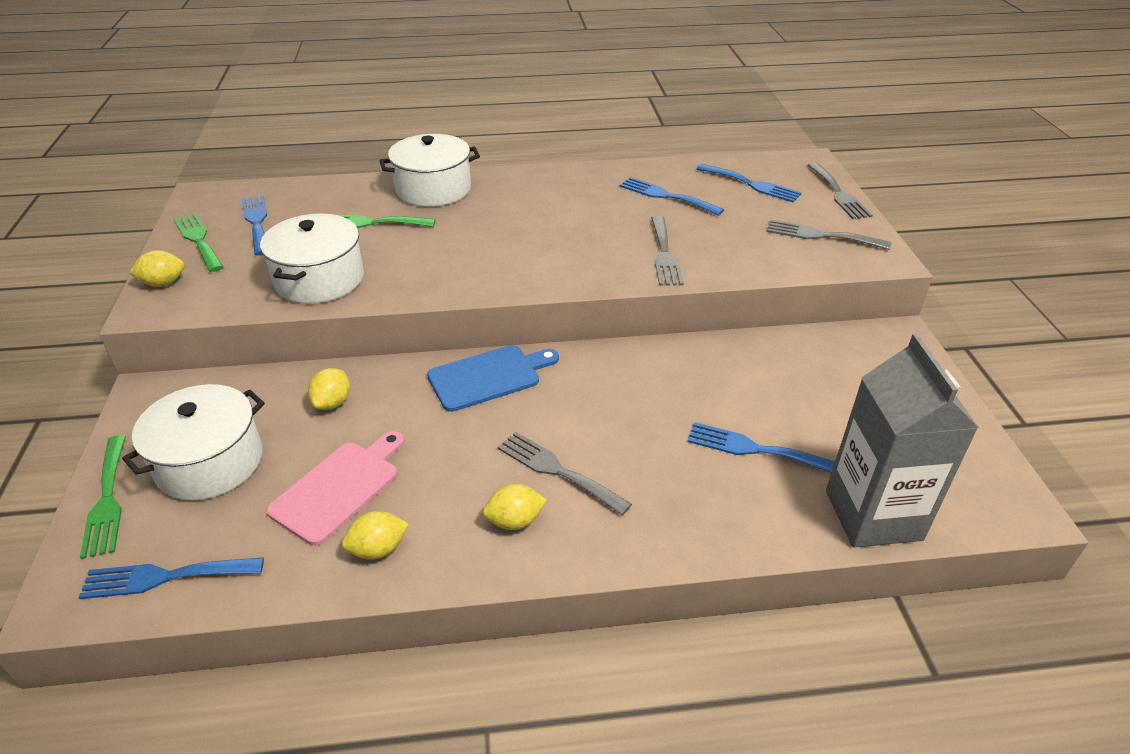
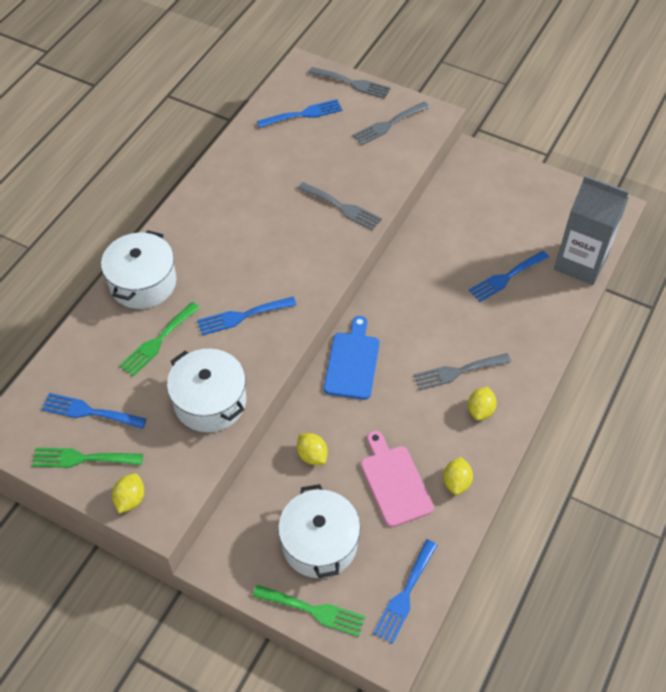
camera: 55 degrees left, 15 degrees up
(666, 196) = (276, 164): blue fork -> blue fork (242, 316)

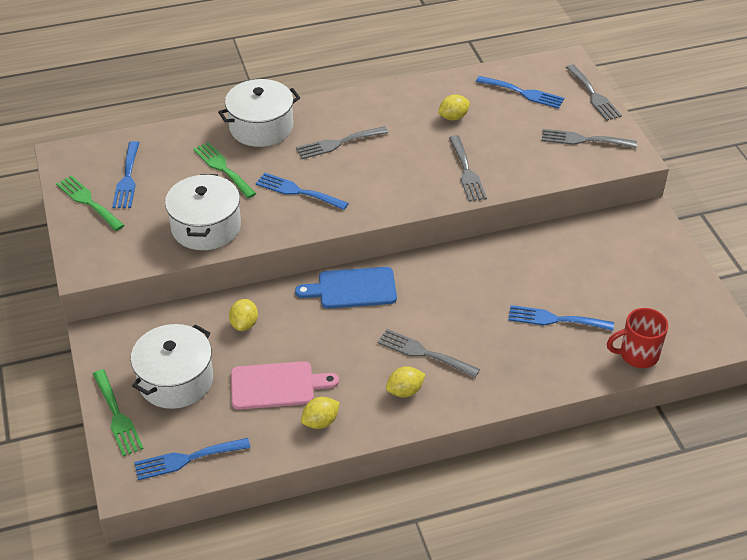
camera: 45 degrees right, 10 degrees down
(89, 412) = (127, 178): blue fork -> blue fork turned 150 degrees counterclockwise
(130, 499) = (83, 245): yellow lemon -> yellow lemon (453, 117)
(158, 341) = (222, 168): green fork -> green fork turned 60 degrees clockwise
(221, 253) = (338, 143): none -> grey fork
(352, 362) = (353, 288): blue cutting board -> blue cutting board turned 150 degrees counterclockwise
(394, 482) = (277, 385): pink cutting board -> pink cutting board turned 60 degrees clockwise
(580, 263) = (637, 355): grey carton -> red mug

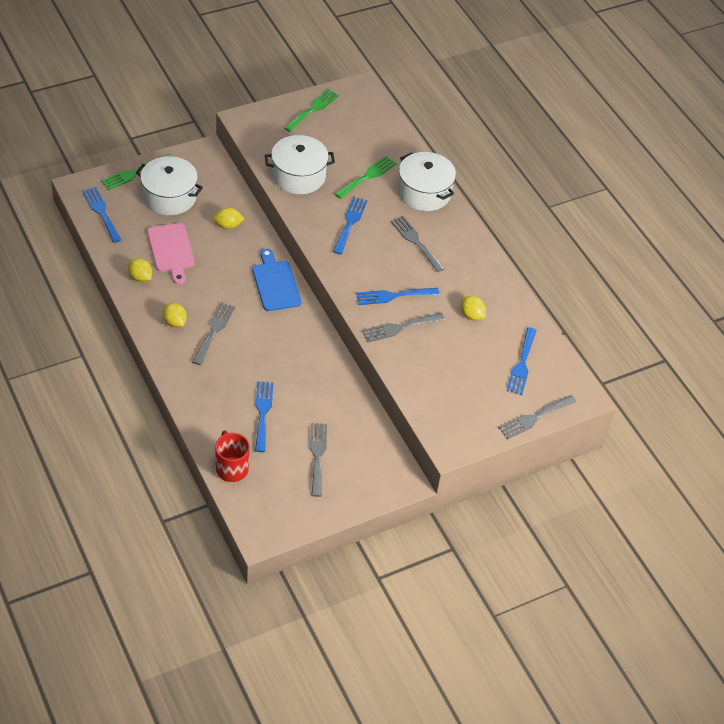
camera: 75 degrees right, 5 degrees up
(127, 178) = (343, 125): blue fork -> blue fork (393, 296)
(583, 140) = (464, 409): grey fork -> grey fork (317, 455)

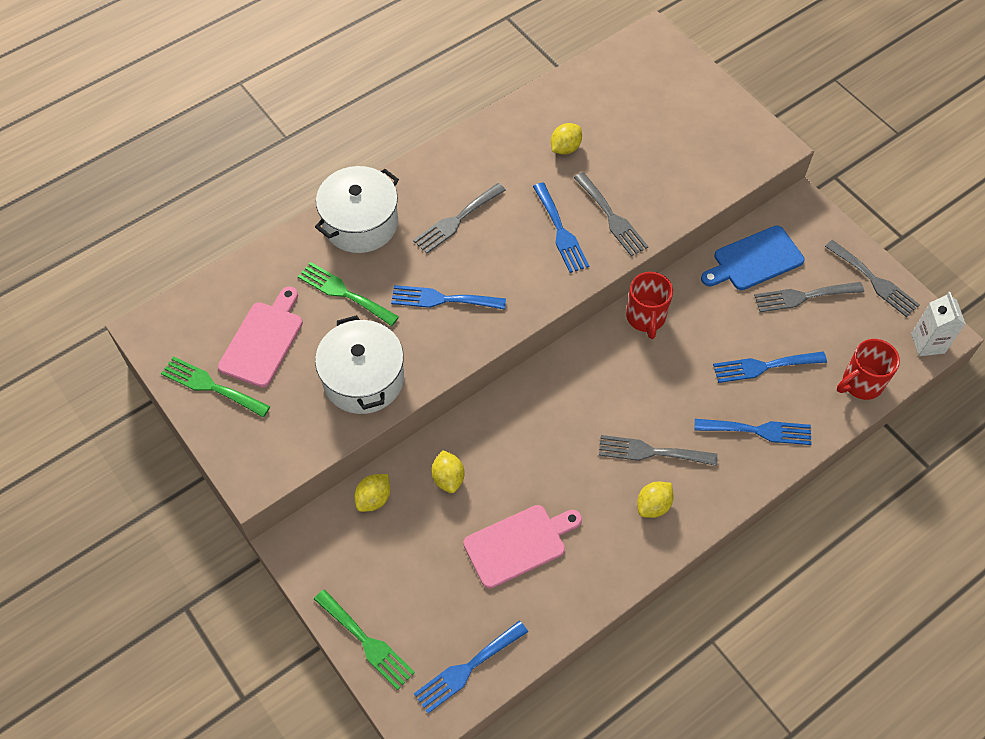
camera: 95 degrees left, 10 degrees up
(140, 277) = (584, 573): yellow lemon -> yellow lemon (374, 499)
(169, 197) = (408, 574): white pot -> none
(254, 524) = (927, 343): none -> white carton
(275, 283) = (542, 394): blue cutting board -> blue cutting board (754, 260)
(323, 354) = (646, 318): none -> red mug
(340, 135) = (263, 340): none -> pink cutting board
(522, 364) = (625, 93): blue fork -> blue fork (758, 431)
(534, 418) = (699, 76): grey fork -> grey fork (874, 281)

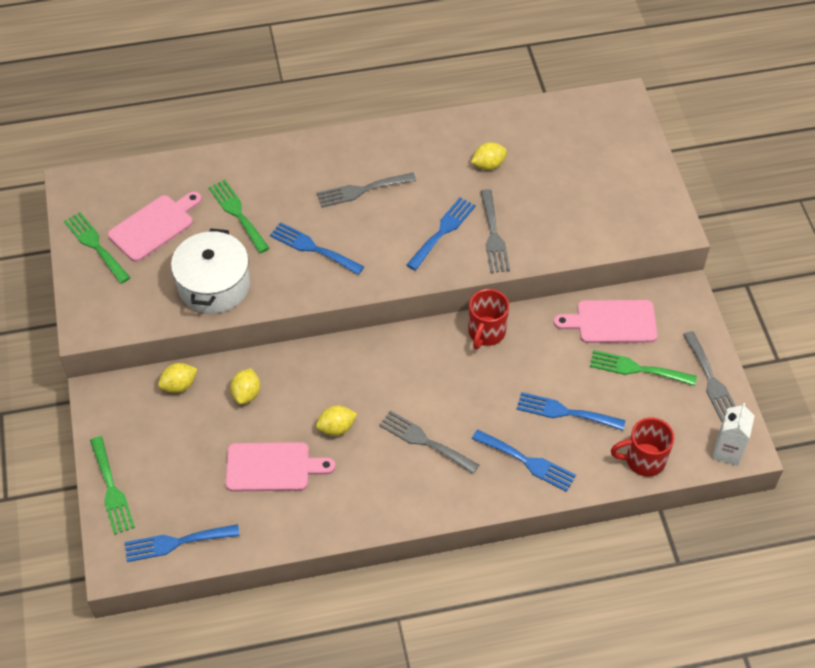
camera: 25 degrees right, 5 degrees down
(360, 223) = (282, 164): white pot -> none
(561, 231) = (443, 231): blue fork -> blue fork turned 150 degrees counterclockwise
(653, 505) = (400, 483): yellow lemon -> yellow lemon (336, 428)
(754, 260) = (612, 322): blue cutting board -> pink cutting board
(803, 296) = (637, 369): grey fork -> green fork

